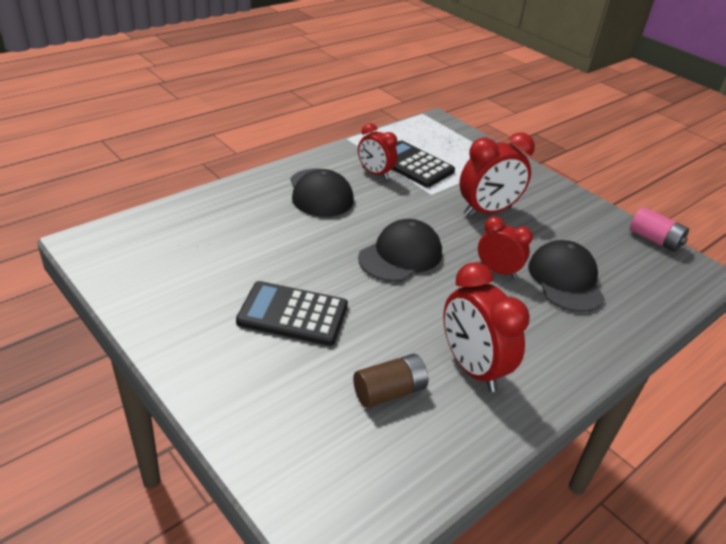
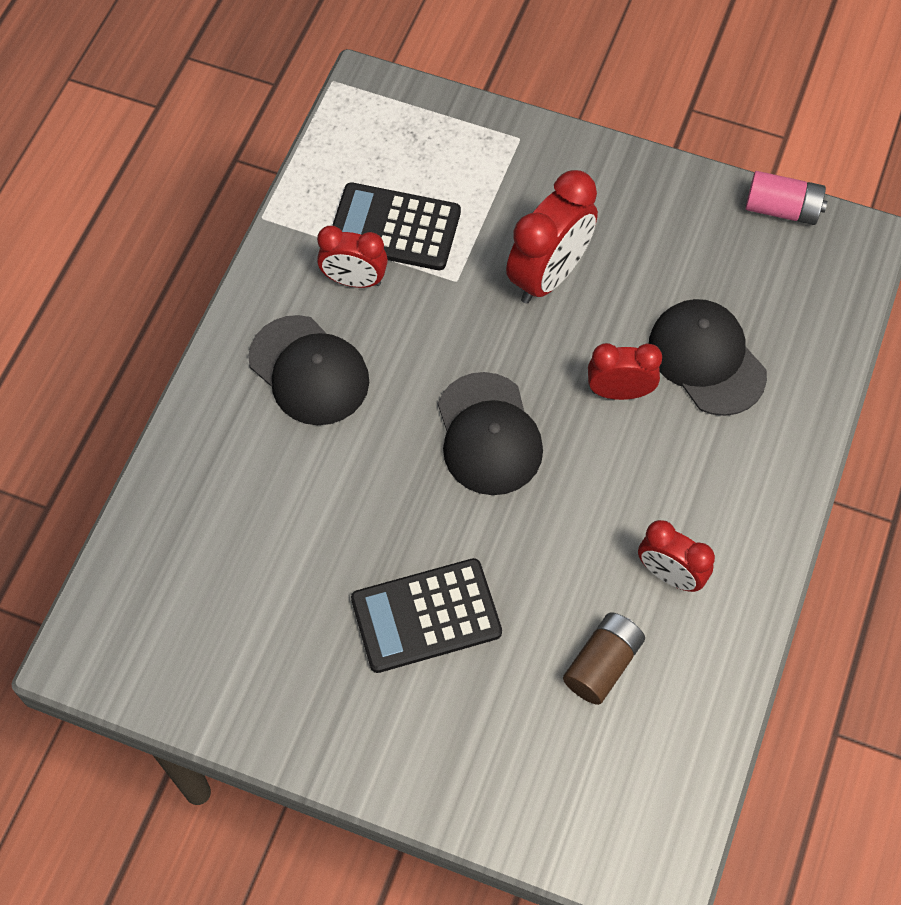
camera: 25 degrees left, 25 degrees up
(400, 255) = (488, 434): black cap -> black cap turned 150 degrees clockwise
(472, 368) = (670, 575): red clock -> red clock, size x0.63

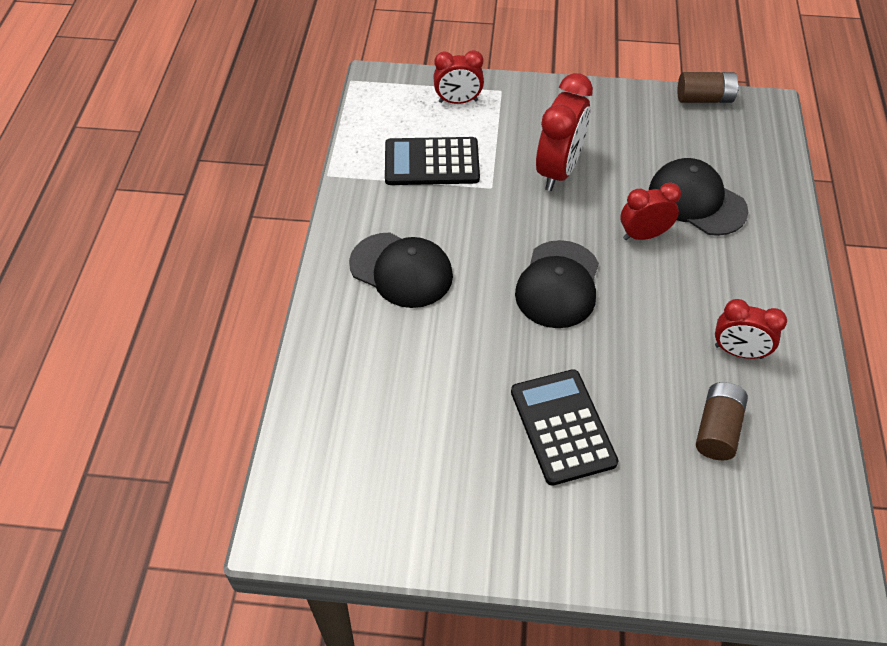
camera: 15 degrees left, 10 degrees down
(354, 280) = (414, 202): red clock -> red clock (458, 101)
(426, 616) = (562, 427): black calculator -> black calculator turned 105 degrees clockwise
(488, 434) = (558, 284): black cap -> black cap turned 45 degrees clockwise
(782, 209) = (704, 98): pink battery -> brown battery

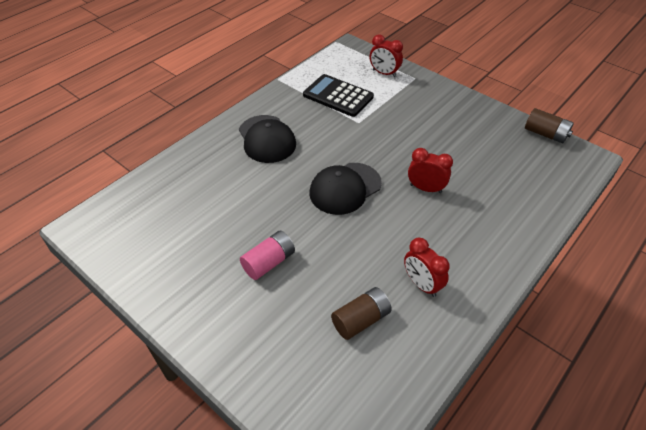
camera: 35 degrees right, 5 degrees down
(558, 170) = (407, 131): red clock -> none
(562, 427) = (269, 262): black calculator -> pink battery
(696, 201) = (481, 186): black cap -> none

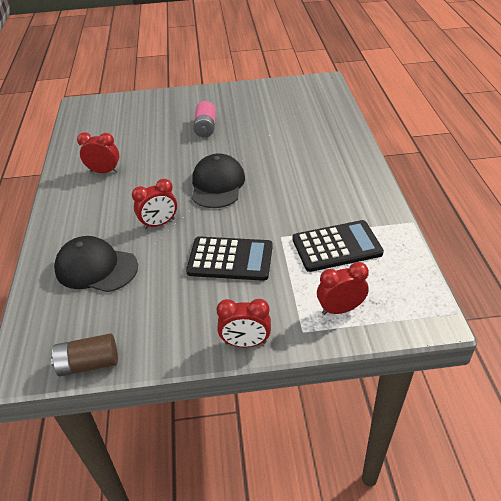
camera: 135 degrees right, 5 degrees down
(266, 139) = (322, 174): black cap -> black cap (96, 268)
(361, 320) = (123, 139): brown battery -> none
(407, 131) = (230, 259): none -> black calculator
(449, 91) = (245, 343): none -> red clock

